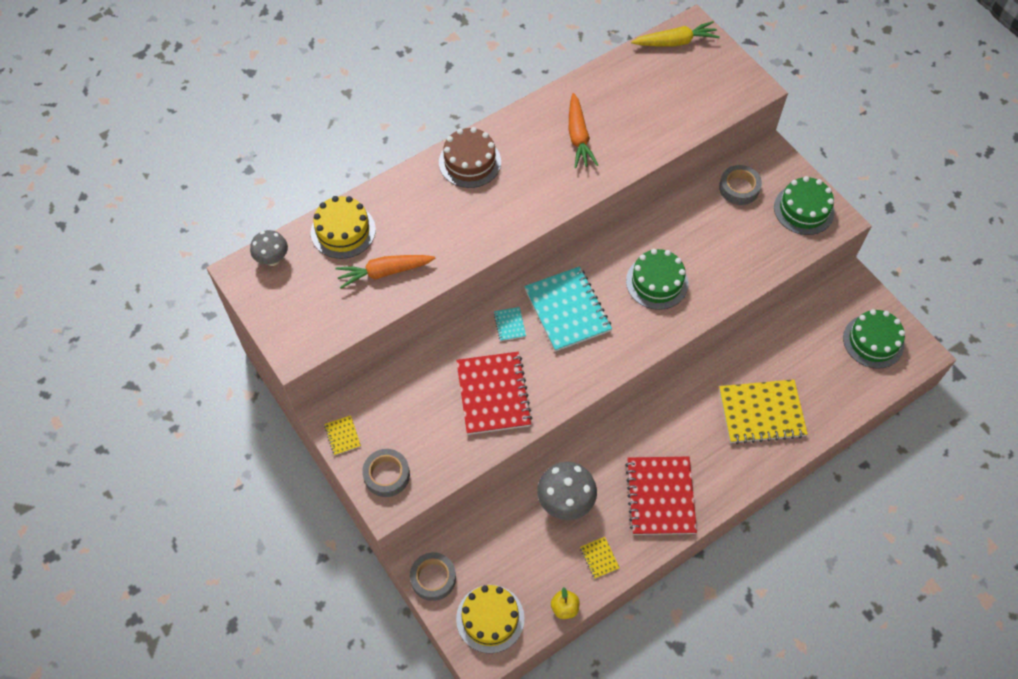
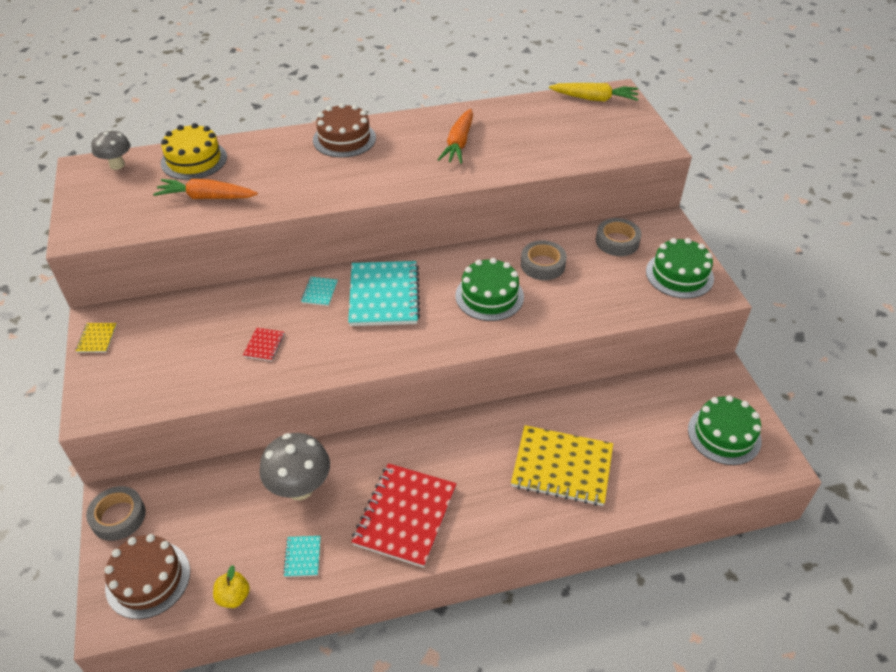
camera: 20 degrees right, 15 degrees down
(386, 475) = (112, 384): grey tape -> grey tape (542, 265)
(490, 618) = (148, 579): yellow cake -> brown cake
(493, 394) = (264, 345): red notebook -> red notebook, size x0.43
(599, 558) = (302, 557): yellow notebook -> turquoise notebook

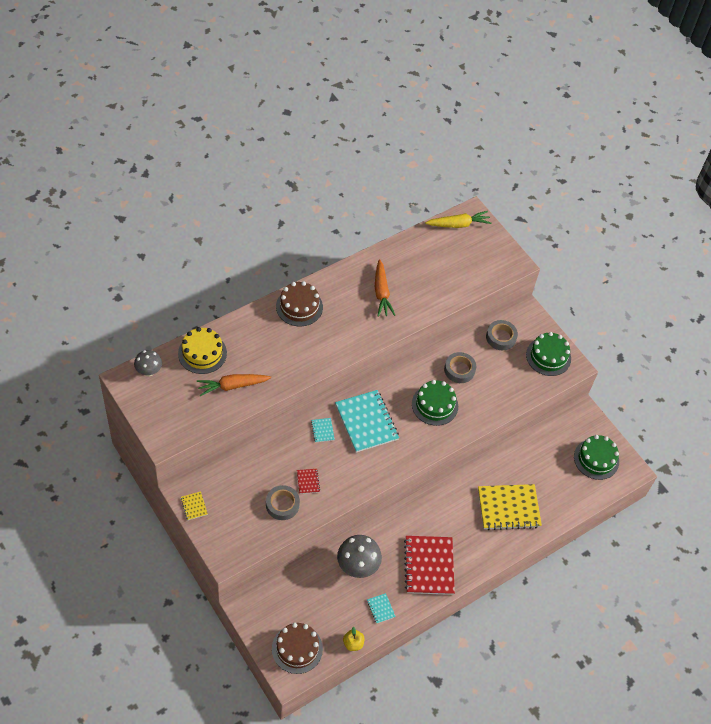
camera: 25 degrees left, 10 degrees up
(118, 517) = (255, 617): grey tape -> grey tape (282, 504)

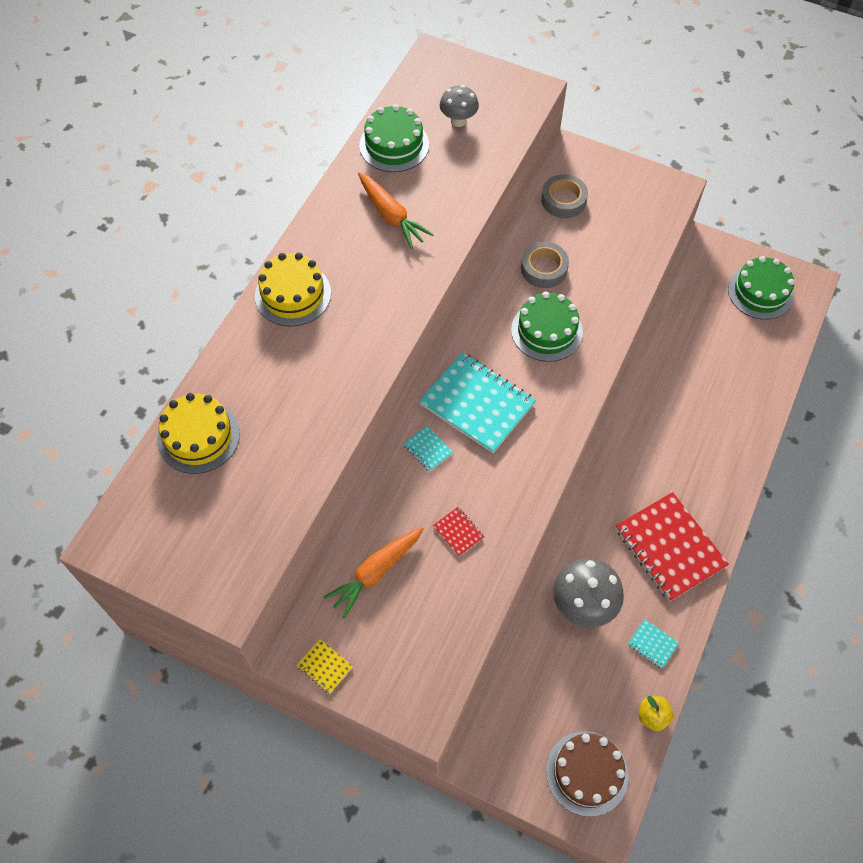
camera: 25 degrees left, 5 degrees up
(149, 371) = (135, 509): grey mushroom -> grey mushroom (458, 121)
(232, 386) = (275, 459): orange carrot -> orange carrot (376, 572)
(282, 504) = (447, 586): grey tape -> none
(299, 307) = (293, 294): brown cake -> yellow cake
(458, 224) = (426, 78): yellow carrot -> none
(508, 508) = (707, 412): yellow notebook -> none
(548, 356) = (637, 193): green cake -> green cake (394, 145)

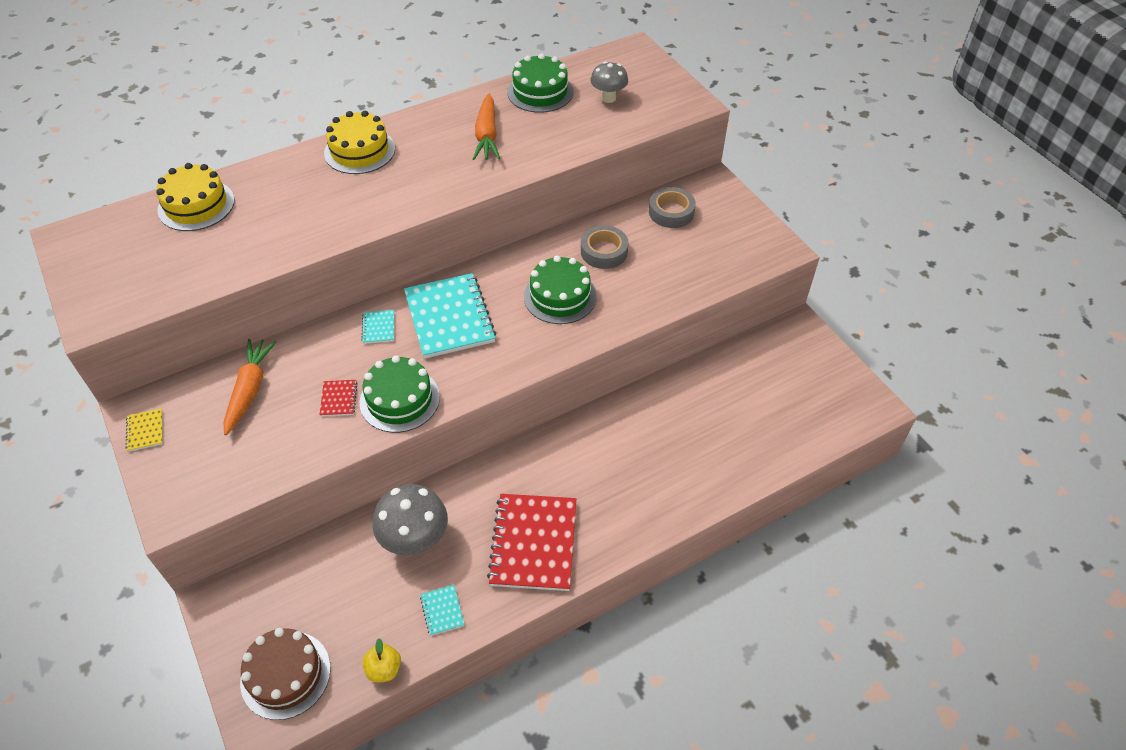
camera: 35 degrees right, 10 degrees down
(376, 572) = (250, 389): orange carrot -> orange carrot turned 105 degrees clockwise
(760, 292) = (818, 390): green cake -> green cake (399, 399)

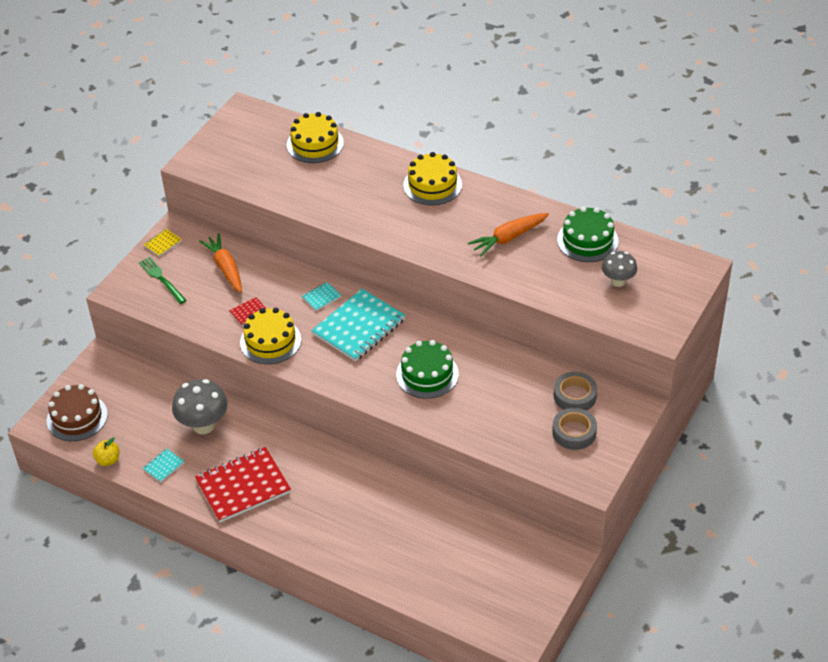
camera: 60 degrees right, 5 degrees down
(201, 458) = (161, 279): none -> green fork
(250, 389) = (225, 268): orange carrot -> orange carrot turned 90 degrees counterclockwise
(399, 399) = (270, 341): green cake -> yellow cake
(604, 251) = (494, 377): grey tape -> grey tape (574, 432)

